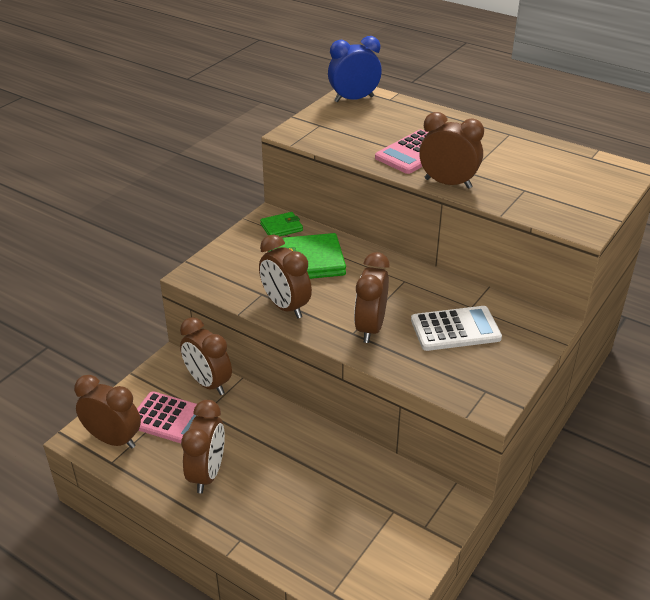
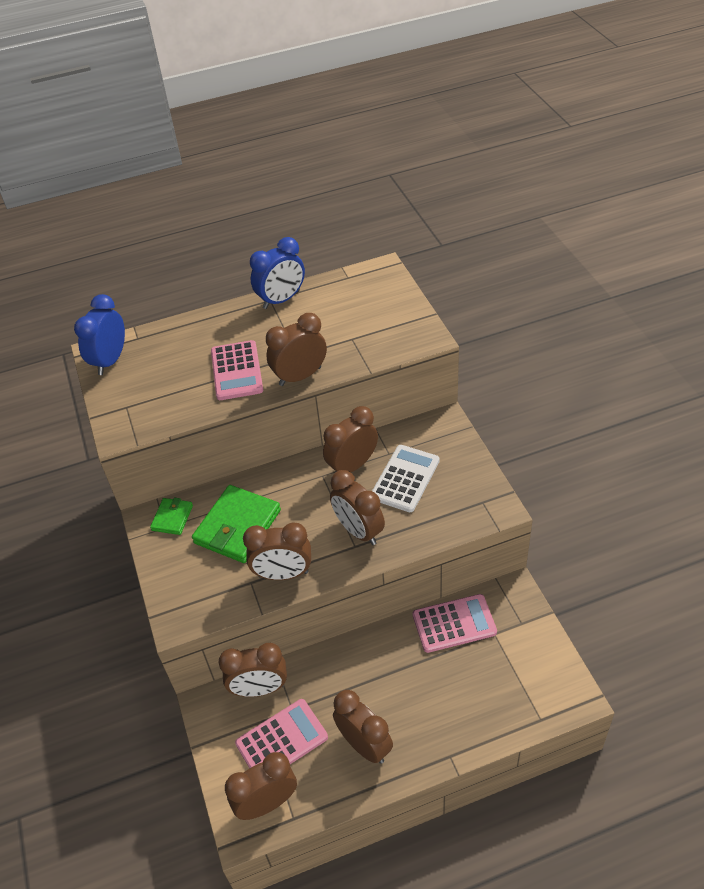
camera: 50 degrees left, 10 degrees up
(377, 476) = (454, 624): none -> pink calculator
(433, 292) = (352, 465): none -> brown clock
(517, 139) = (281, 300): none -> blue clock

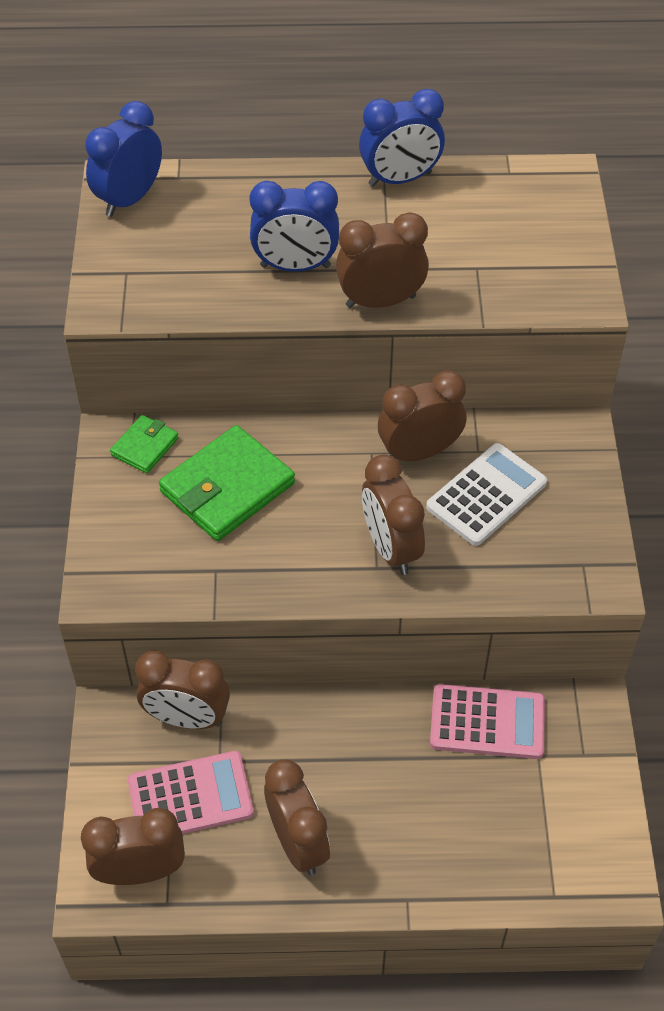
camera: 15 degrees right, 5 degrees up
(236, 371) = (295, 266): pink calculator -> blue clock
(283, 574) = (263, 574): brown clock -> none

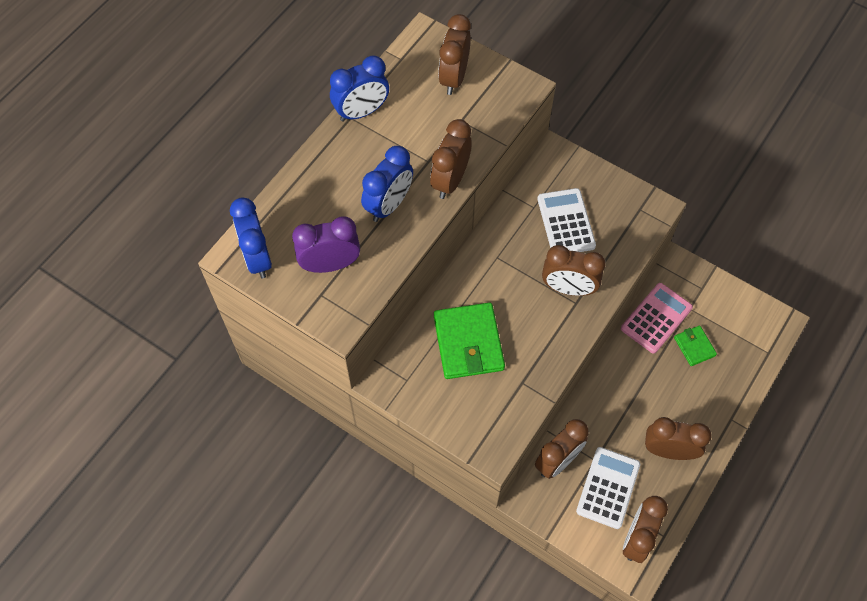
camera: 55 degrees left, 10 degrees up
(145, 446) = (405, 368): green wallet -> green wallet (694, 346)
(172, 259) = (330, 264): none -> purple clock
(190, 797) = (608, 488): pink calculator -> white calculator
(400, 179) = (361, 112): blue clock -> blue clock turned 45 degrees clockwise
(419, 452) = (514, 234): brown clock -> brown clock (453, 78)

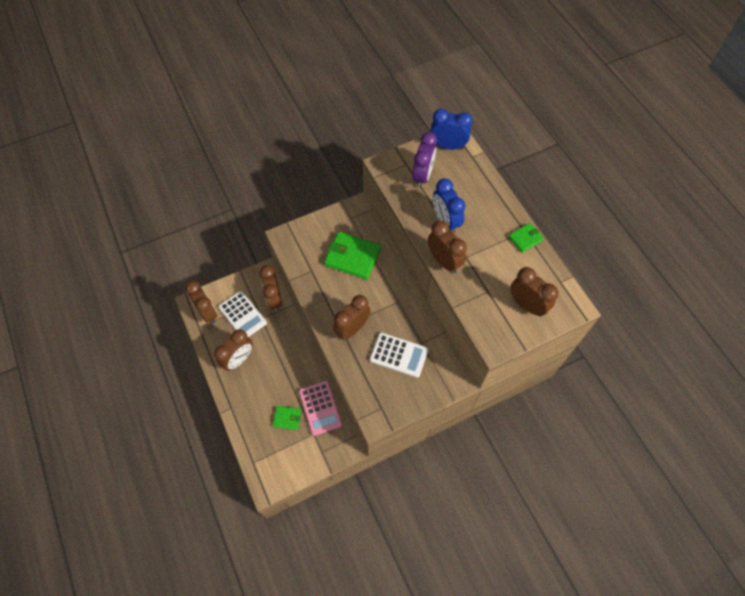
camera: 120 degrees right, 0 degrees up
(361, 112) = (525, 239): blue clock -> green wallet

